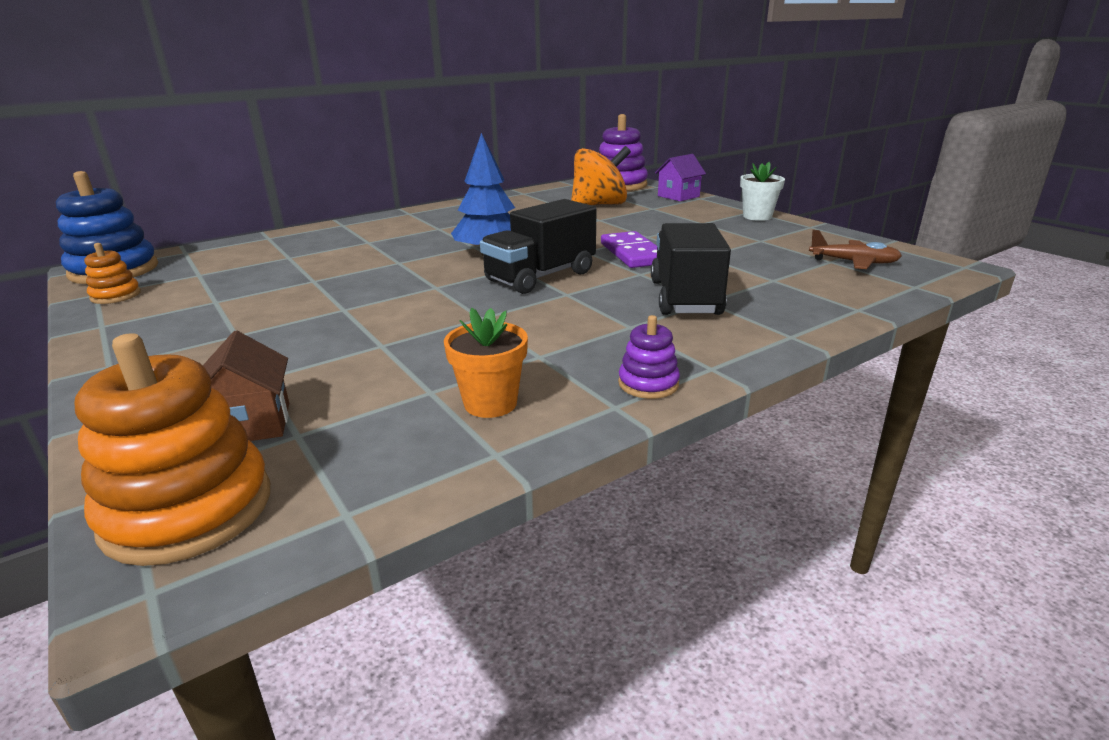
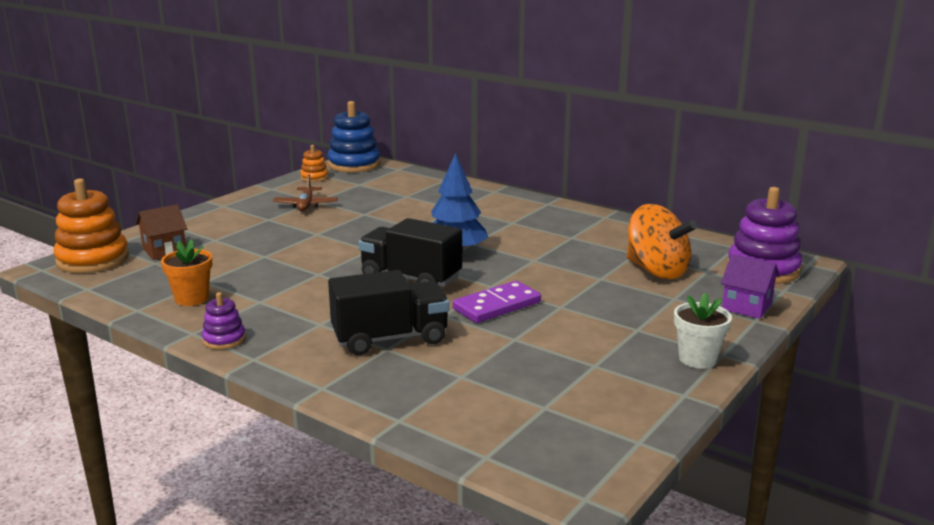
camera: 70 degrees right, 5 degrees down
(853, 262) = (548, 421): brown plane -> brown plane (306, 205)

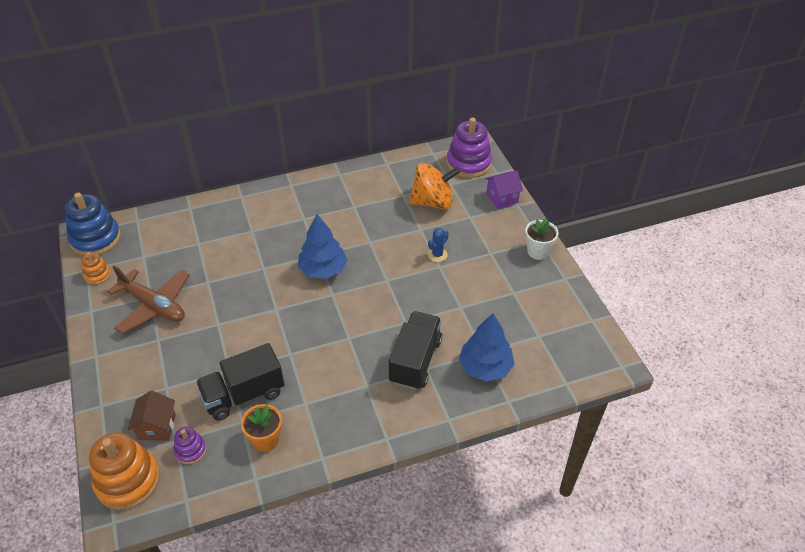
camera: 55 degrees left, 25 degrees up
(224, 339) = (347, 444): purple stacking toy -> purple stacking toy (190, 450)
(306, 205) = (154, 306): brown plane -> brown plane, size x1.61
(410, 278) = (342, 311): black truck -> black truck (244, 395)
(436, 385) = (485, 367): none -> blue tree
(497, 306) = (415, 292): purple domino -> none
(577, 299) = (437, 255): none -> blue cactus

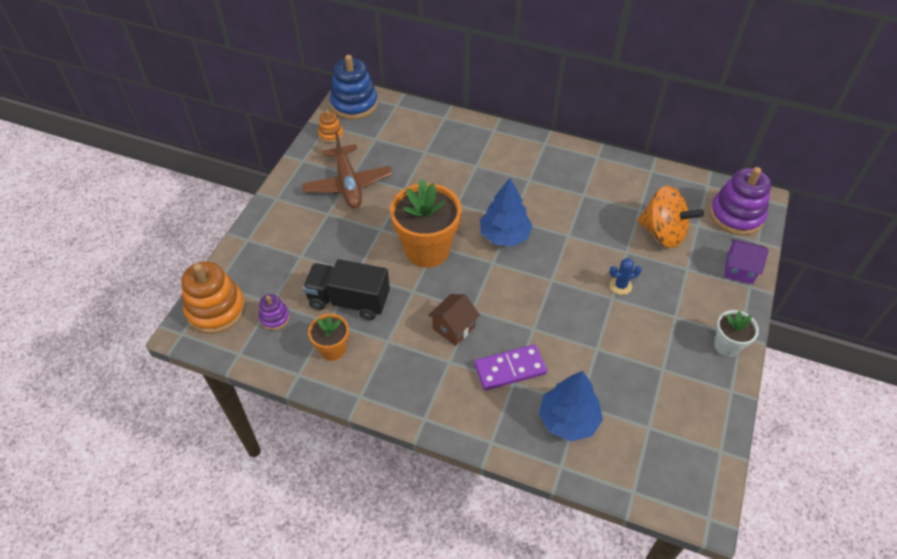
camera: 40 degrees right, 5 degrees up
(157, 427) = (268, 282): brown house -> brown house (453, 328)
(272, 316) = (427, 250): none -> orange flower pot
(415, 361) = (510, 369): black truck -> purple domino

